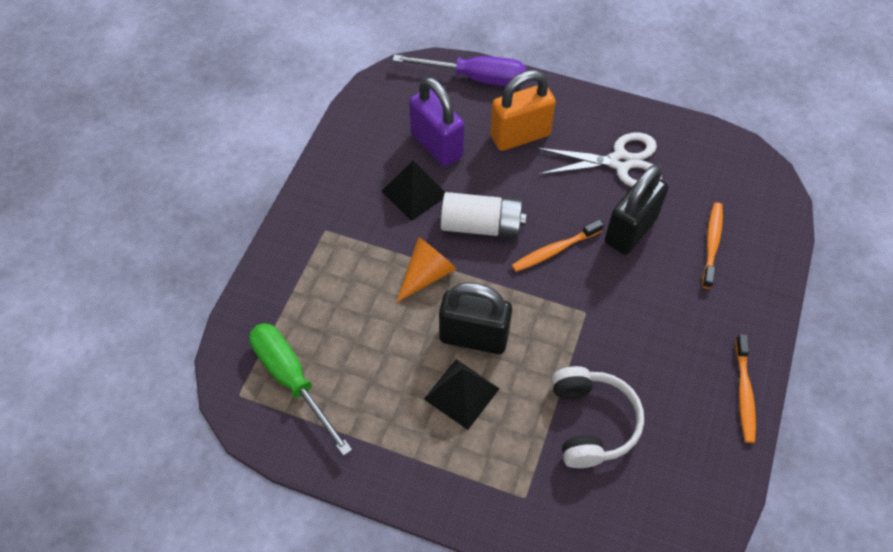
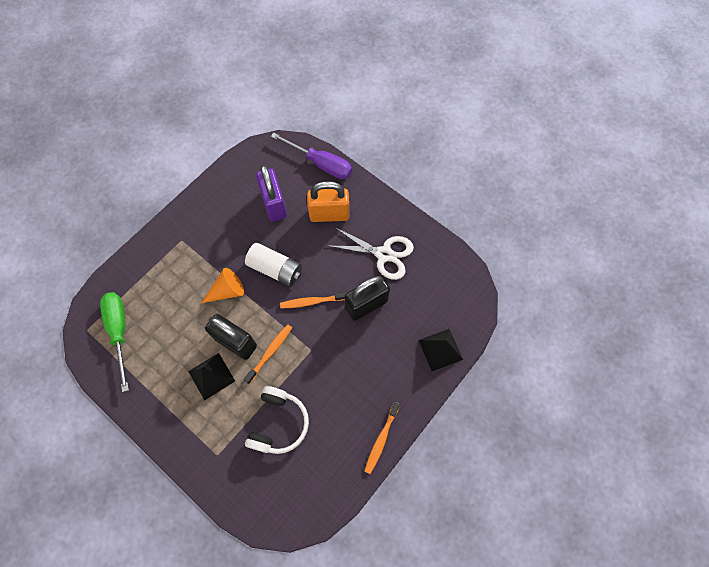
camera: 20 degrees right, 10 degrees up
(415, 193) = (245, 233): black pyramid -> black pyramid (440, 349)
(712, 243) = (414, 331): orange toothbrush -> orange toothbrush (270, 352)

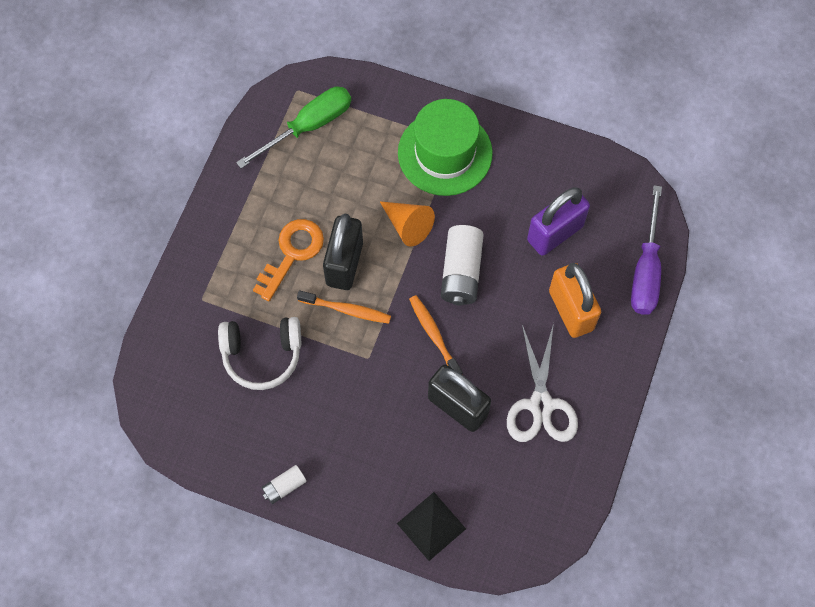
camera: 70 degrees right, 0 degrees up
(186, 249) = (445, 153): none -> green hat
(211, 376) = (292, 253): black pyramid -> orange key
(381, 439) = (284, 486): orange toothbrush -> white battery

